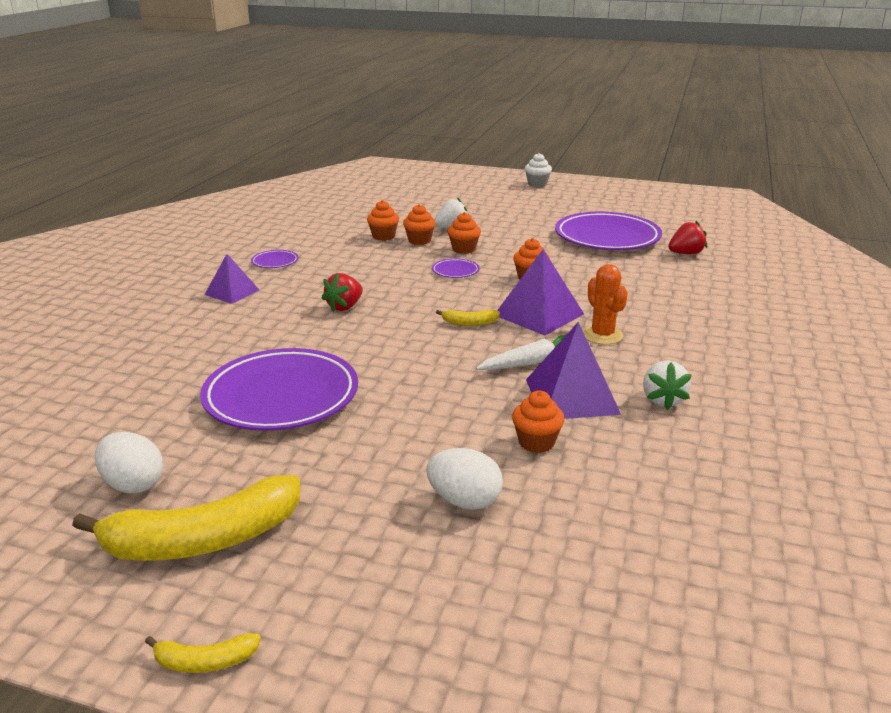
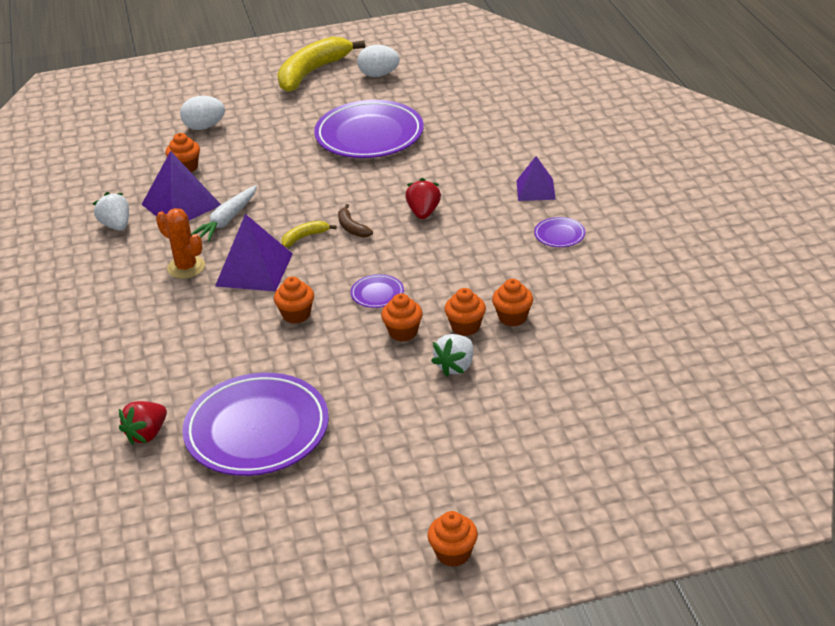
camera: 150 degrees right, 10 degrees up
(204, 661) = (259, 49): yellow banana -> none
(419, 316) = (352, 228): none -> brown banana
(537, 184) = (453, 553): white cupcake -> orange cupcake

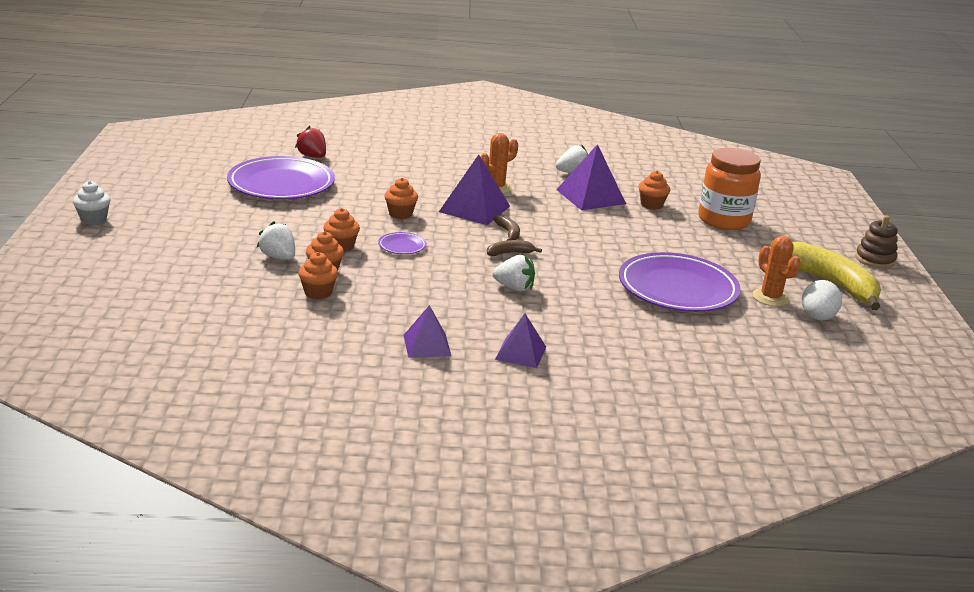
camera: 100 degrees right, 10 degrees down
(204, 127) = (724, 220): white egg -> orange jar
(227, 220) = (555, 209): white carrot -> none
(251, 56) = (875, 259): none -> brown stacking toy
(305, 237) = (508, 233): yellow banana -> brown banana
(356, 95) = (770, 297): none -> orange cactus
(423, 212) = (514, 288): red strawberry -> white strawberry
(453, 553) = (93, 219): orange cupcake -> white cupcake
(559, 235) = (427, 345): purple plate -> purple pyramid

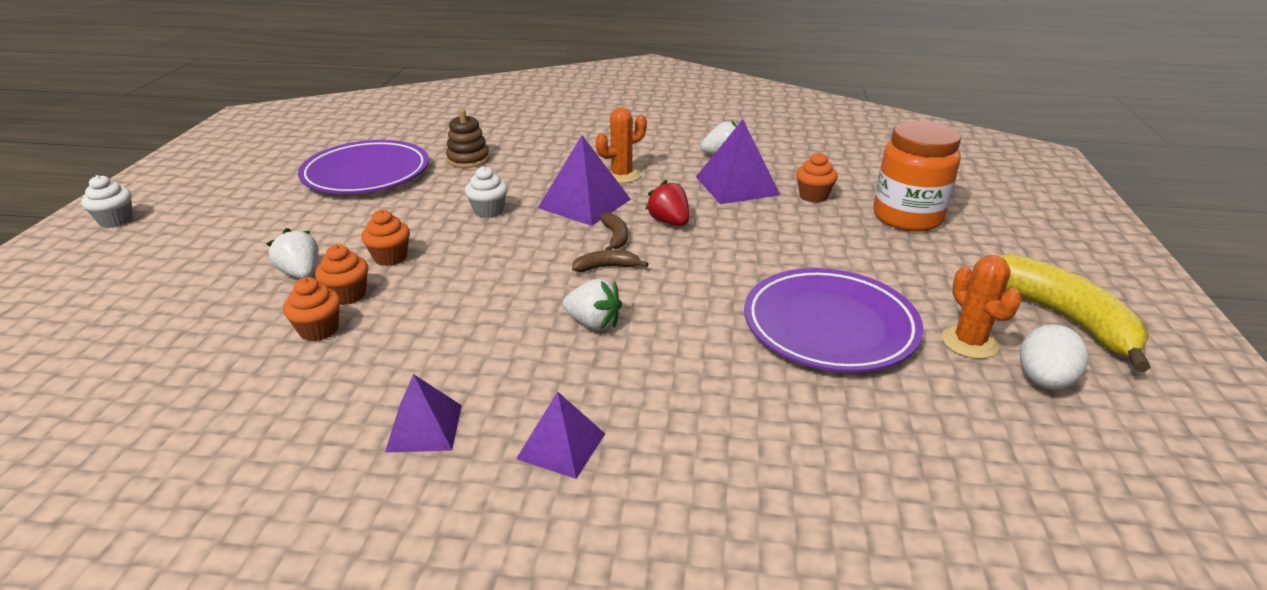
camera: 10 degrees right, 5 degrees up
(312, 156) = (422, 140): red strawberry -> red strawberry (669, 222)
(400, 214) = (488, 211): orange cupcake -> white cupcake
(402, 246) = (469, 257): purple plate -> none
(875, 259) = (1125, 277): brown stacking toy -> brown stacking toy (468, 159)

